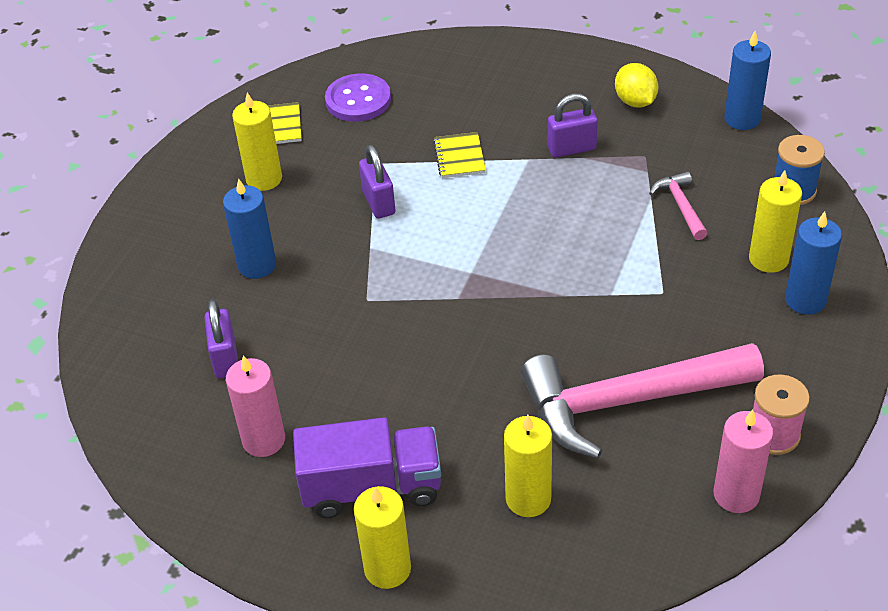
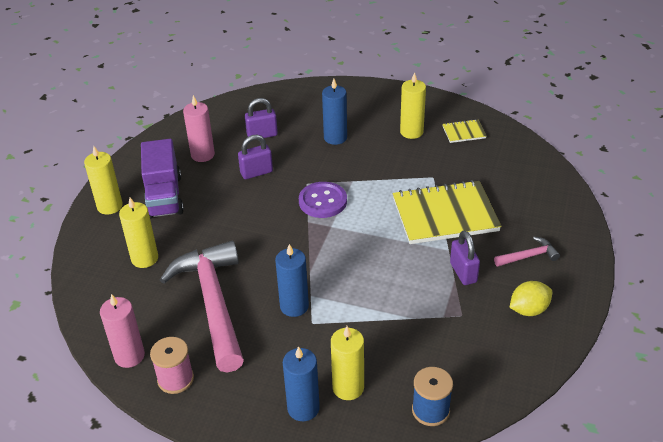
camera: 85 degrees right, 5 degrees down
(358, 100) = (497, 163): purple button -> purple button (322, 201)
(378, 203) = (394, 181): purple padlock -> purple padlock (256, 172)
(459, 157) = (445, 215): yellow notebook -> yellow notebook, size x2.21
(681, 206) = (405, 335): pink hammer -> pink hammer (528, 256)
(742, 119) = (520, 380): blue candle -> blue candle (294, 306)

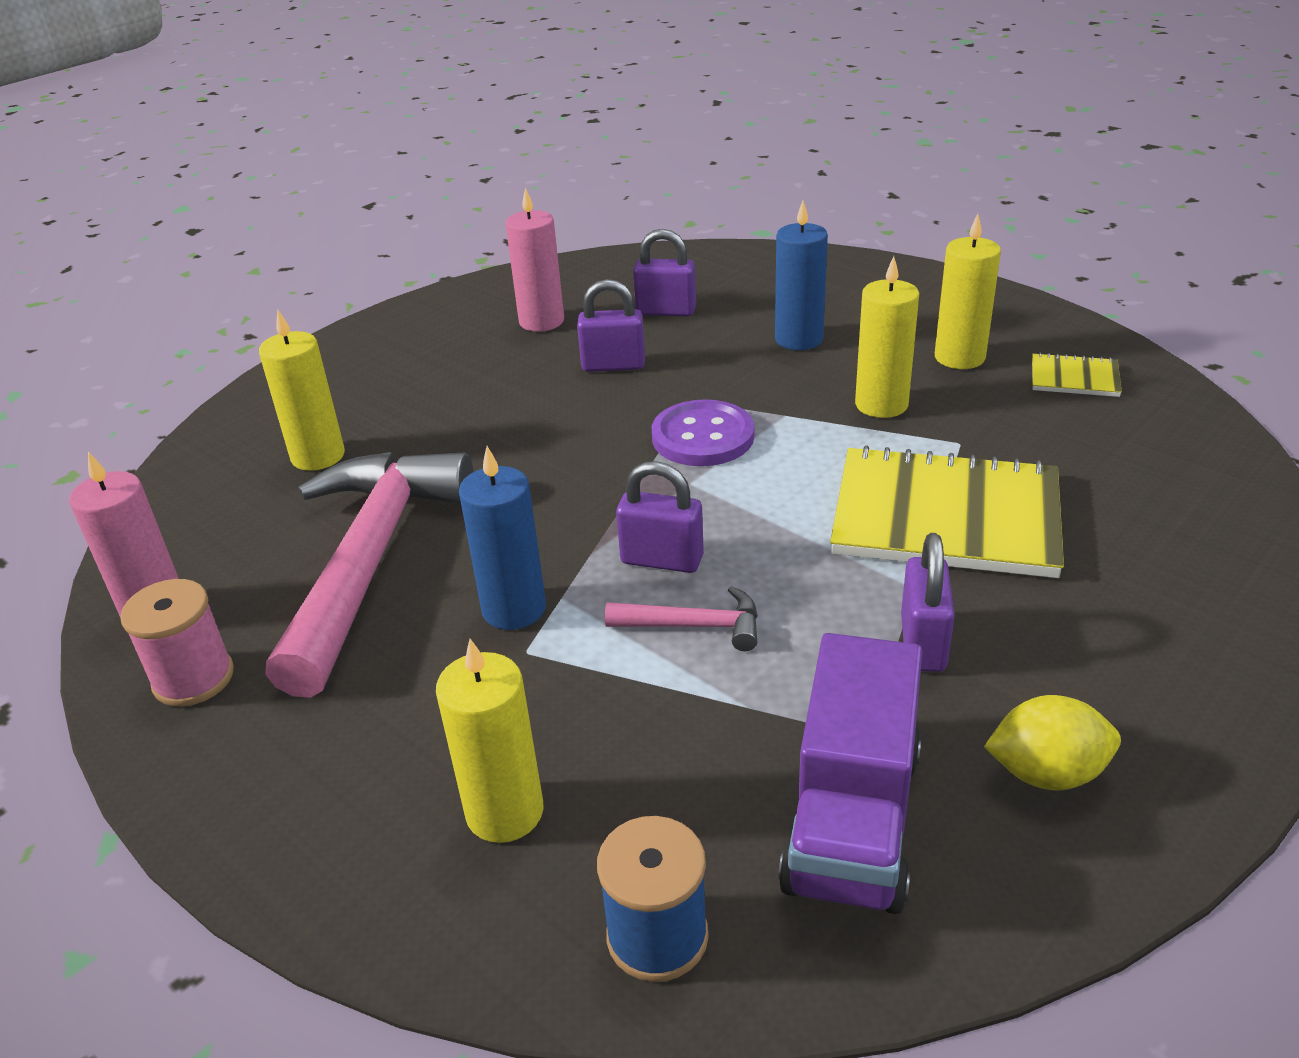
camera: 25 degrees right, 5 degrees down
(110, 206) = (332, 365): yellow candle -> yellow candle (881, 404)
(164, 196) = (429, 369): purple truck -> purple truck (852, 819)
(303, 408) = (380, 823): blue candle -> none
(342, 266) = (662, 560): none -> purple padlock
(528, 256) = (1106, 651): pink hammer -> pink hammer (694, 626)

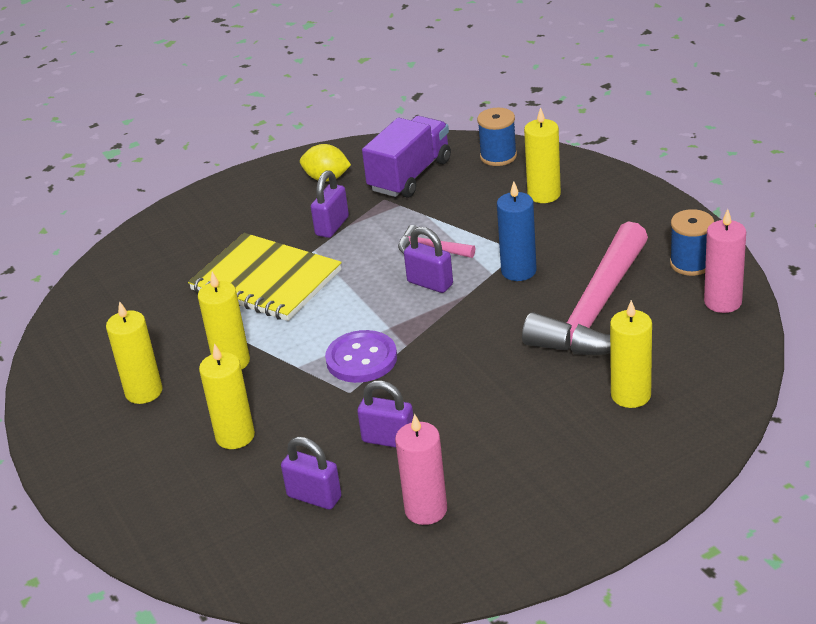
camera: 160 degrees left, 0 degrees up
(193, 678) = (691, 263): pink spool -> blue spool
(798, 339) = (235, 436): blue candle -> yellow candle
(1074, 378) = (95, 358): yellow notebook -> none

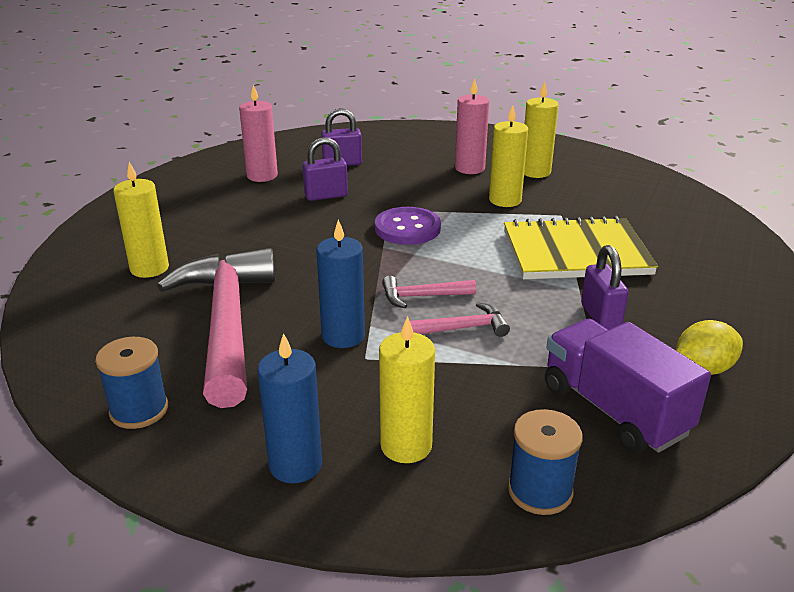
camera: 140 degrees right, 5 degrees down
(235, 436) = (435, 171): yellow candle -> none
(410, 175) = (614, 410): purple truck -> purple truck turned 150 degrees clockwise
(430, 283) = (422, 296): purple padlock -> pink hammer
(613, 204) = (295, 465): none -> blue candle
(723, 302) = (82, 375): pink candle -> pink candle (469, 168)

